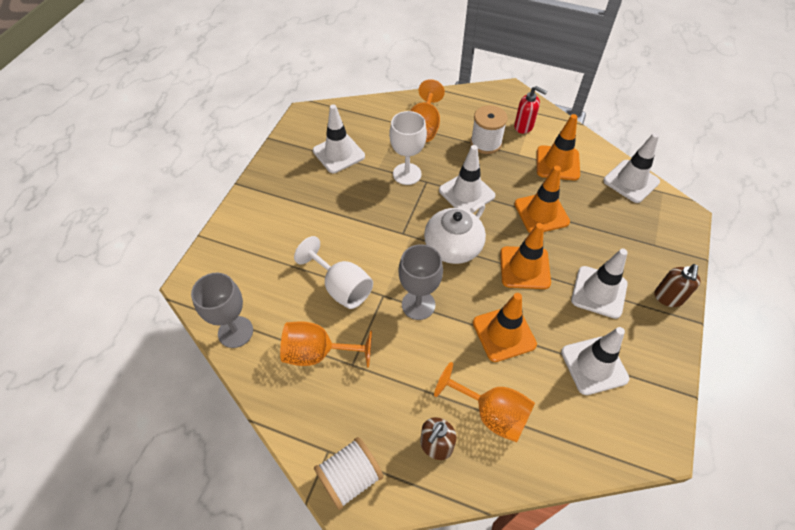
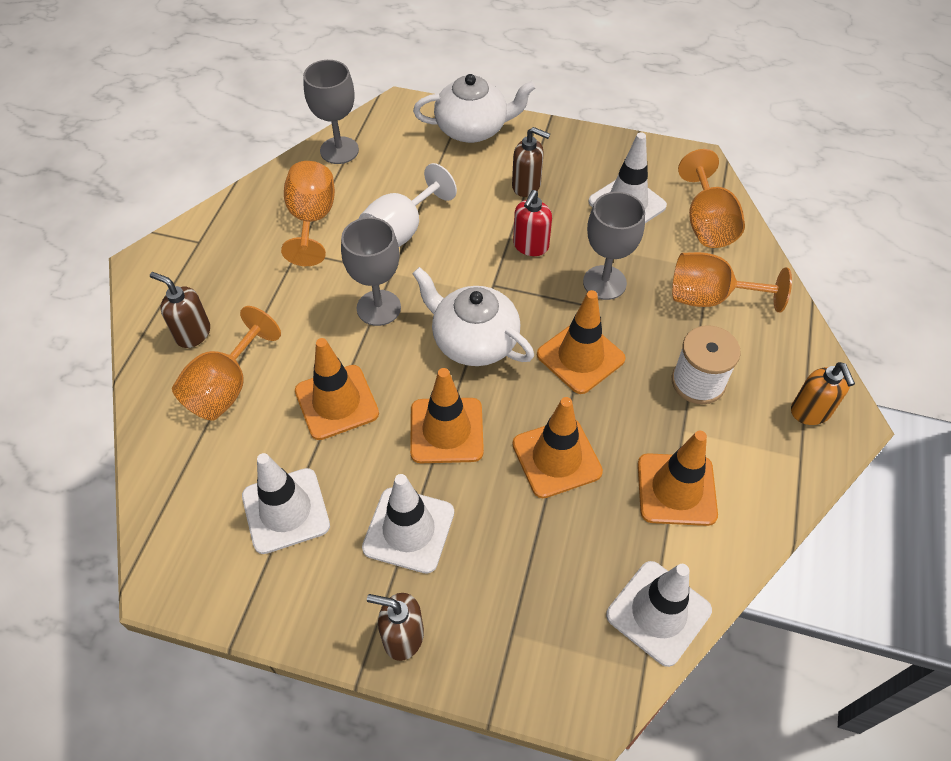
camera: 85 degrees right, 0 degrees up
(237, 233) = (473, 129): none -> white teapot
(309, 205) = (526, 186): none -> brown soap dispenser
(350, 478) = (168, 262): white spool -> none
(363, 118) = (707, 223): none -> orange goblet
(407, 174) = (604, 282): white goblet -> grey goblet
(466, 193) = (580, 357): white traffic cone -> orange traffic cone
(505, 103) = (810, 412): none -> orange soap dispenser
(524, 126) = (756, 440): red soap dispenser -> red soap dispenser (530, 246)

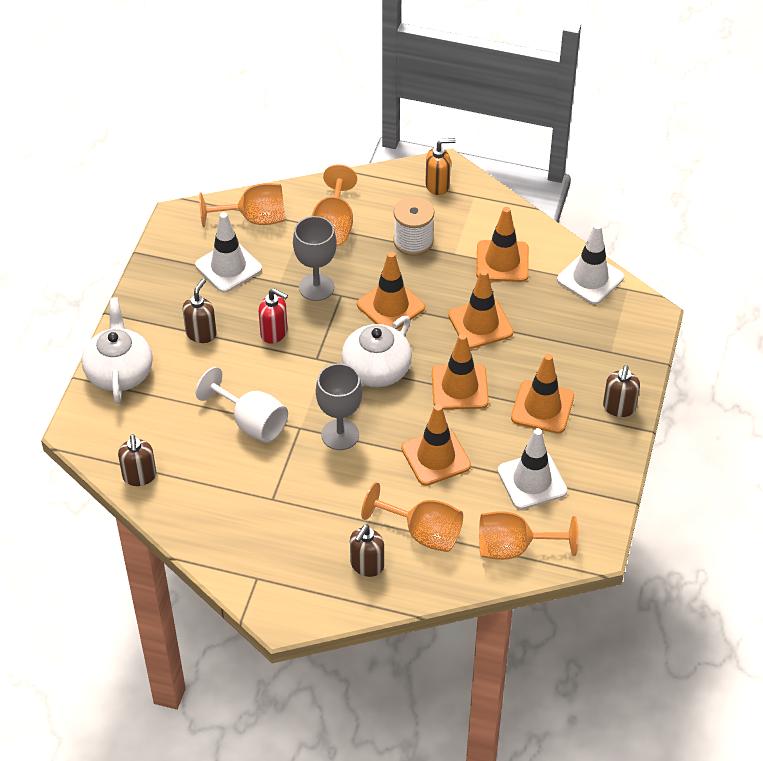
camera: 90 degrees left, 5 degrees down
(312, 220) = (234, 490): orange goblet -> orange goblet (513, 548)
(339, 150) = (139, 476): grey goblet -> brown soap dispenser
(409, 530) = (542, 407): white traffic cone -> orange traffic cone

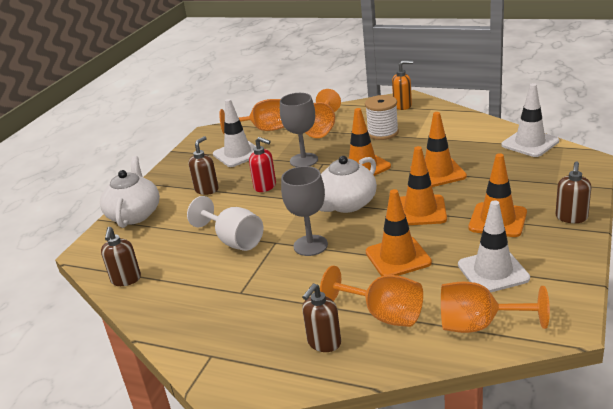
camera: 10 degrees right, 20 degrees down
(502, 261) = (454, 139): orange traffic cone -> none

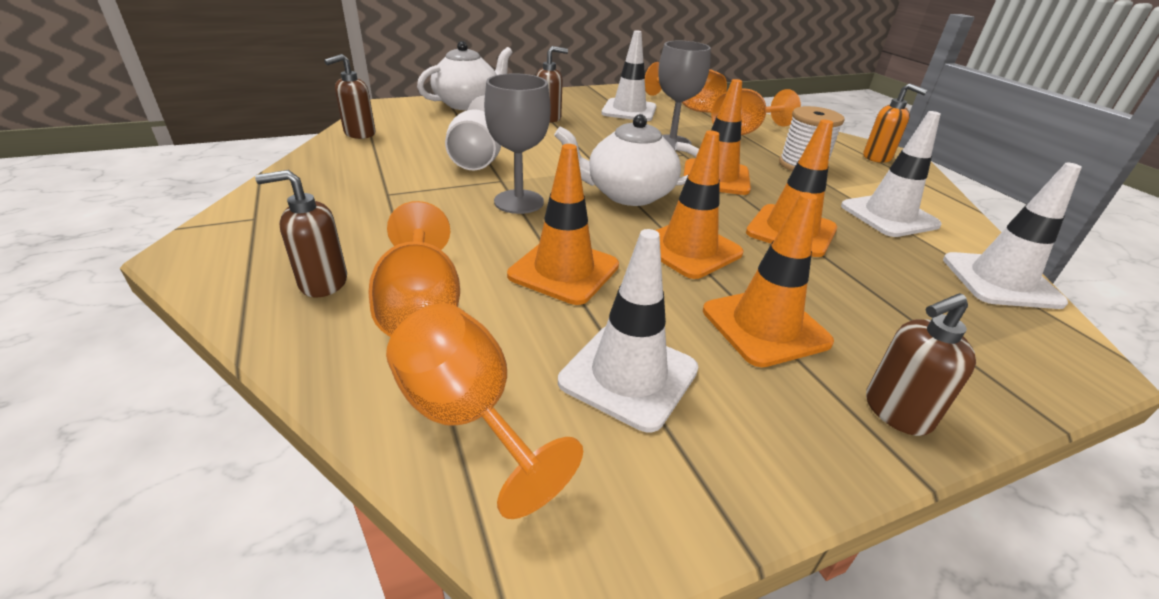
camera: 40 degrees right, 5 degrees up
(265, 186) = (595, 141): red soap dispenser -> none
(456, 138) = (889, 216): none -> white traffic cone

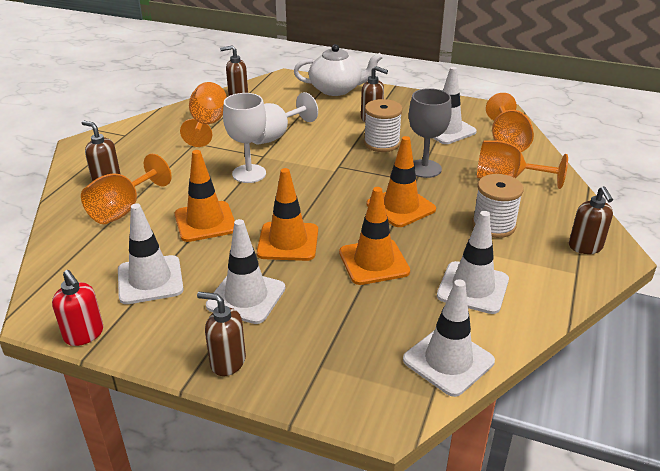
camera: 45 degrees right, 0 degrees up
(468, 418) = (75, 260): orange goblet -> orange goblet (207, 125)
(519, 202) = (249, 174): grey goblet -> white goblet
(598, 134) = (381, 143): none -> white spool
(628, 194) = (318, 194): white teapot -> none
(689, 522) = (84, 334): none -> red soap dispenser
(765, 326) = (246, 297): orange traffic cone -> white traffic cone
(877, 157) = (585, 247): orange soap dispenser -> brown soap dispenser

